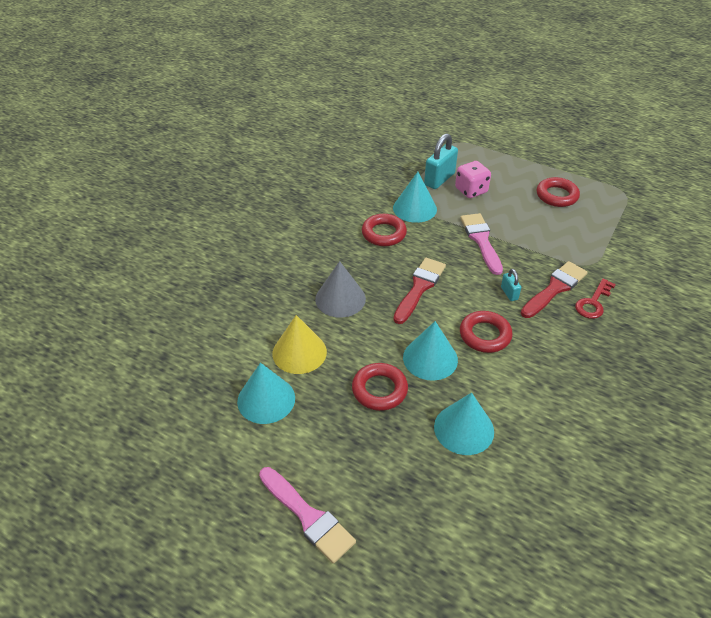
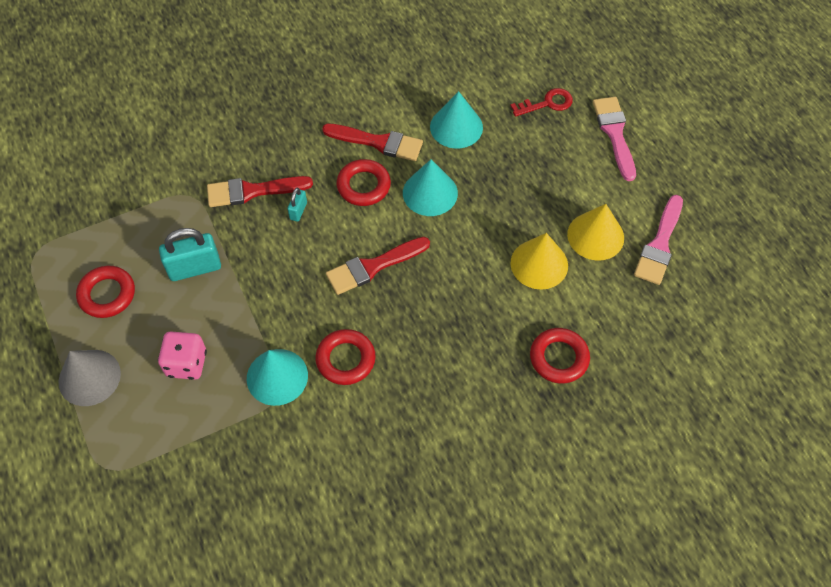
camera: 145 degrees left, 15 degrees up
(266, 399) = (595, 236): turquoise cone -> yellow cone
(340, 299) = (460, 300): grey cone -> grey cone (89, 377)
(379, 390) = (495, 191): red ring -> red ring (559, 358)
(439, 179) = (201, 408): turquoise padlock -> turquoise padlock (194, 268)
(481, 240) = (256, 285): pink brush -> pink brush (659, 244)
(512, 374) = (378, 142): none -> red brush
(593, 303) = (238, 159): red key -> red key (547, 103)

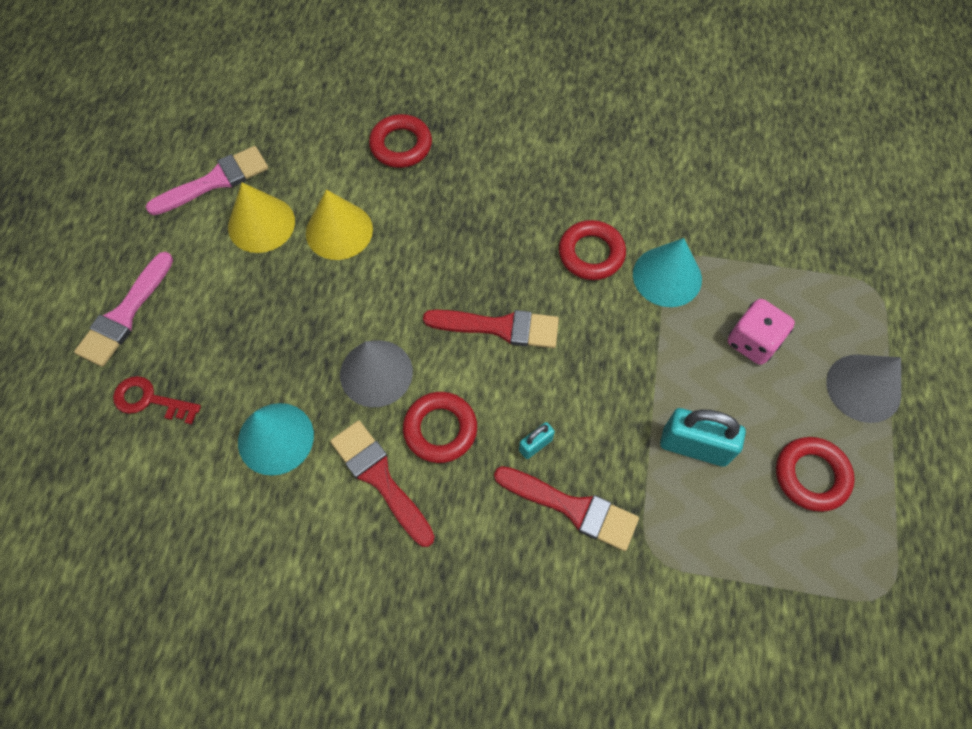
camera: 145 degrees left, 5 degrees up
(430, 193) = (376, 373): turquoise cone -> grey cone

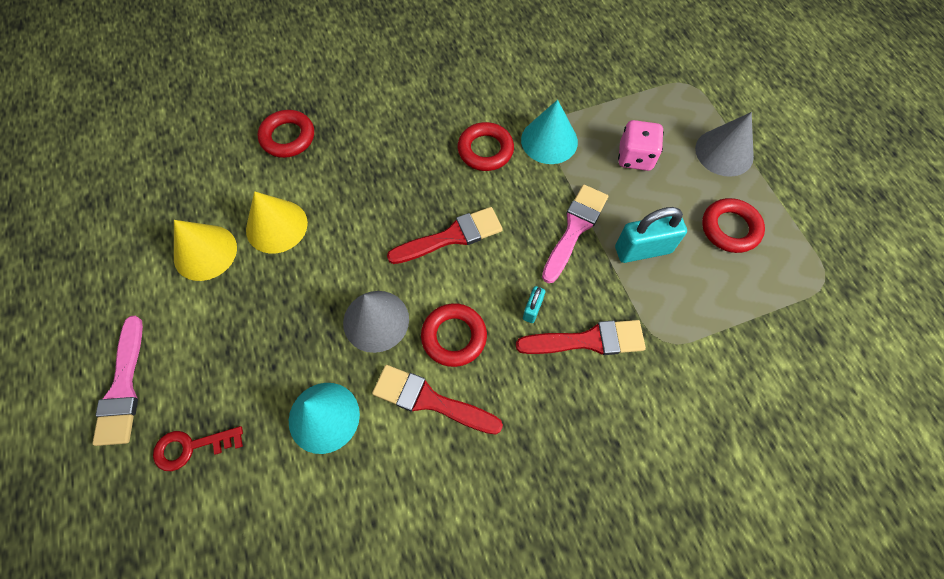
camera: 30 degrees left, 0 degrees up
(215, 181) = (141, 237): pink brush -> pink brush (574, 229)

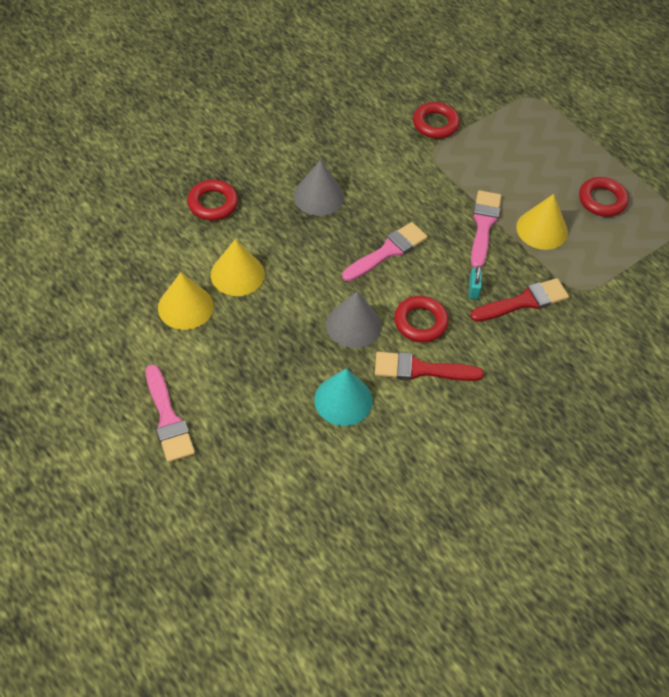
camera: 20 degrees left, 10 degrees down
(191, 447) = (247, 445): red key -> none
(451, 237) = (387, 251): red brush -> pink brush
(485, 150) = (387, 181): red ring -> red ring (435, 124)
(549, 140) = (437, 163): turquoise cone -> none
(635, 157) = (511, 162): pink dice -> none
(643, 250) = (542, 229): turquoise padlock -> yellow cone
(724, 152) = (579, 145): grey cone -> grey cone (319, 196)

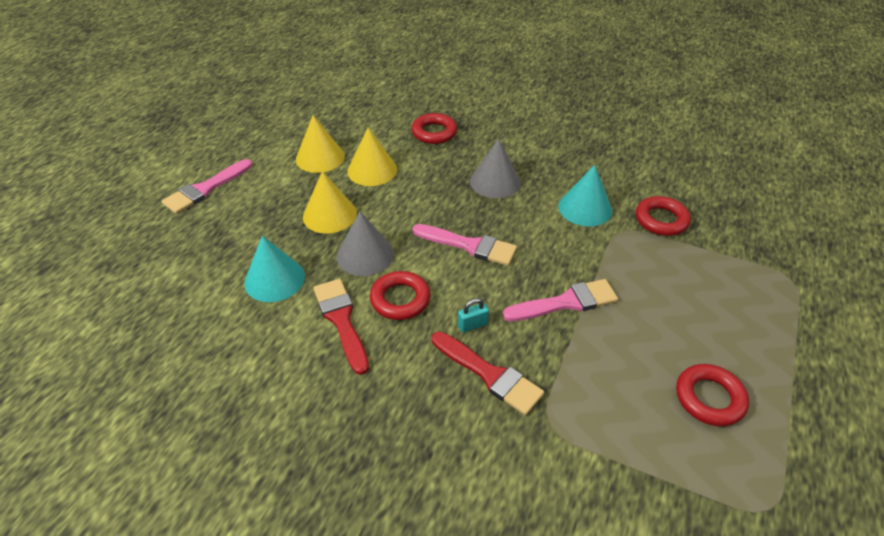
camera: 65 degrees right, 10 degrees down
(392, 159) = (585, 208): none -> turquoise cone
(542, 229) = (607, 354): yellow cone -> yellow cone (329, 215)

